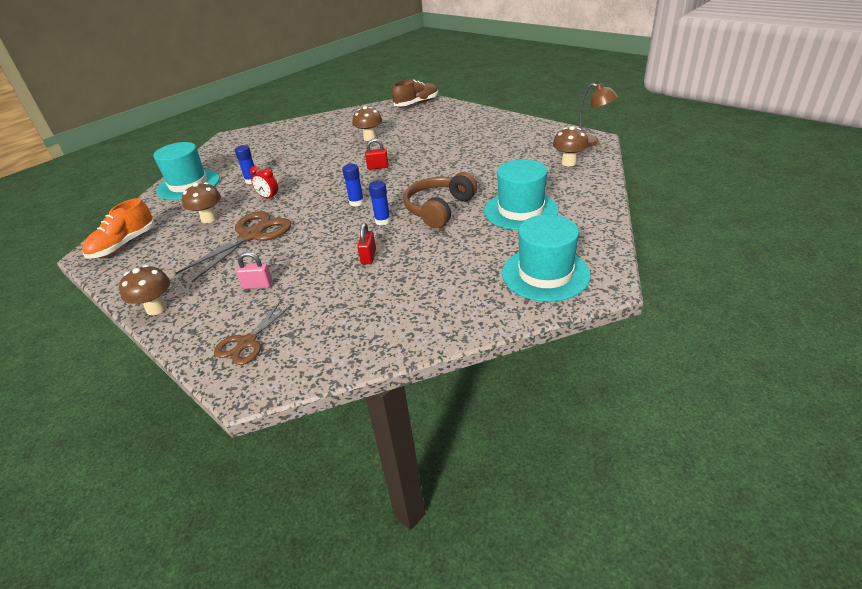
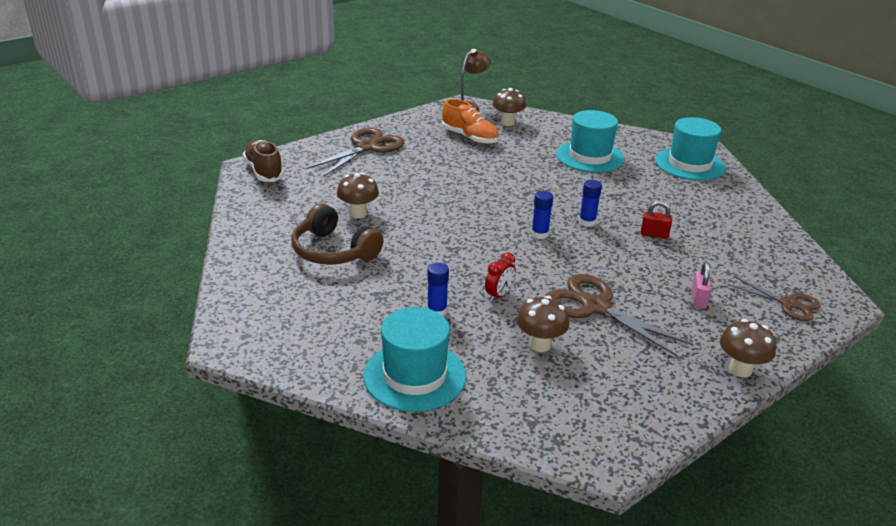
camera: 85 degrees left, 5 degrees down
(124, 244) = (590, 423): orange shoe -> orange shoe (469, 137)
(378, 167) = (454, 215): red padlock -> none
(439, 209) = (572, 191): brown headphones -> brown headphones (333, 251)
(472, 122) = (367, 147): none -> brown scissors

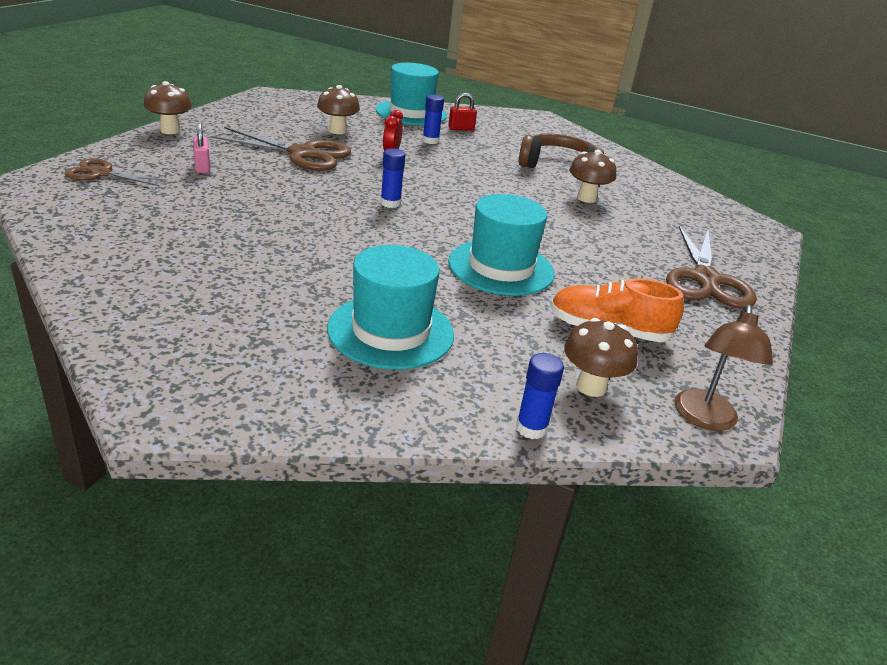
camera: 150 degrees right, 0 degrees up
(264, 171) = (742, 226): brown shoe -> none
(587, 222) = (344, 223): blue glue stick -> blue glue stick (531, 428)
(654, 235) = (255, 220): red padlock -> red padlock (461, 129)
(689, 164) = (199, 354): turquoise hat -> turquoise hat (501, 268)

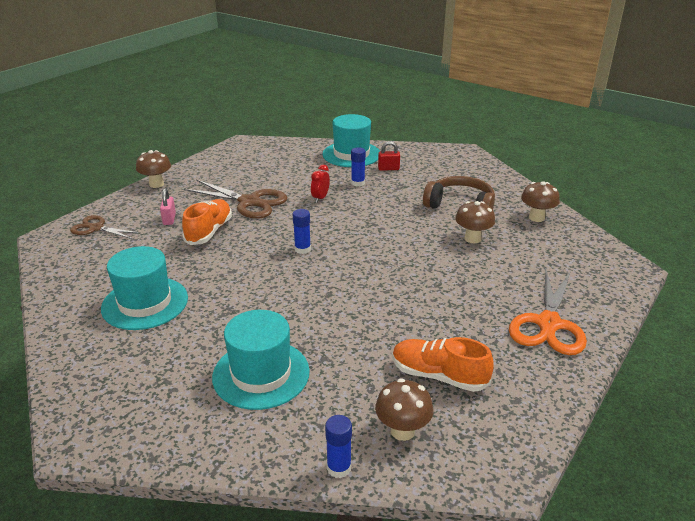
camera: 15 degrees right, 0 degrees up
(261, 182) = (209, 231): none -> orange shoe
(337, 131) = (284, 177): brown mushroom -> brown mushroom (536, 218)
(501, 268) = (371, 312): turquoise hat -> turquoise hat (145, 303)
(705, 279) = (548, 324): brown scissors -> orange scissors
(705, 419) = (488, 466): brown lamp -> none

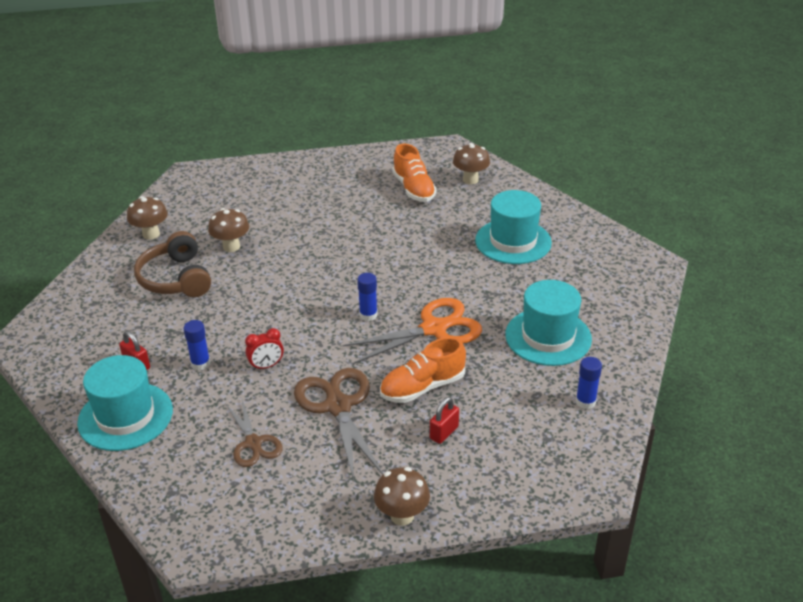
camera: 135 degrees left, 5 degrees up
(96, 228) = (532, 468): brown scissors -> brown scissors (253, 443)
(169, 219) = (444, 432): pink padlock -> red padlock
(339, 468) = (521, 183): blue glue stick -> blue glue stick (585, 402)
(548, 324) = (306, 177): orange scissors -> orange scissors (433, 329)

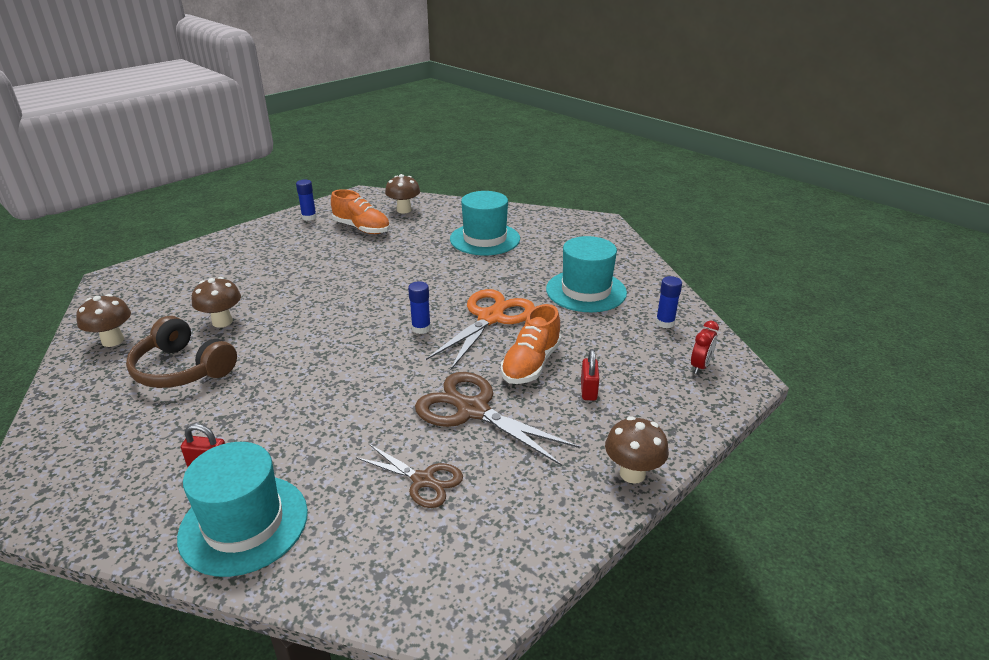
camera: 35 degrees left, 5 degrees down
(200, 363) = (288, 433): blue glue stick -> blue glue stick (309, 217)
(266, 366) = (364, 406): red clock -> red clock (700, 366)

